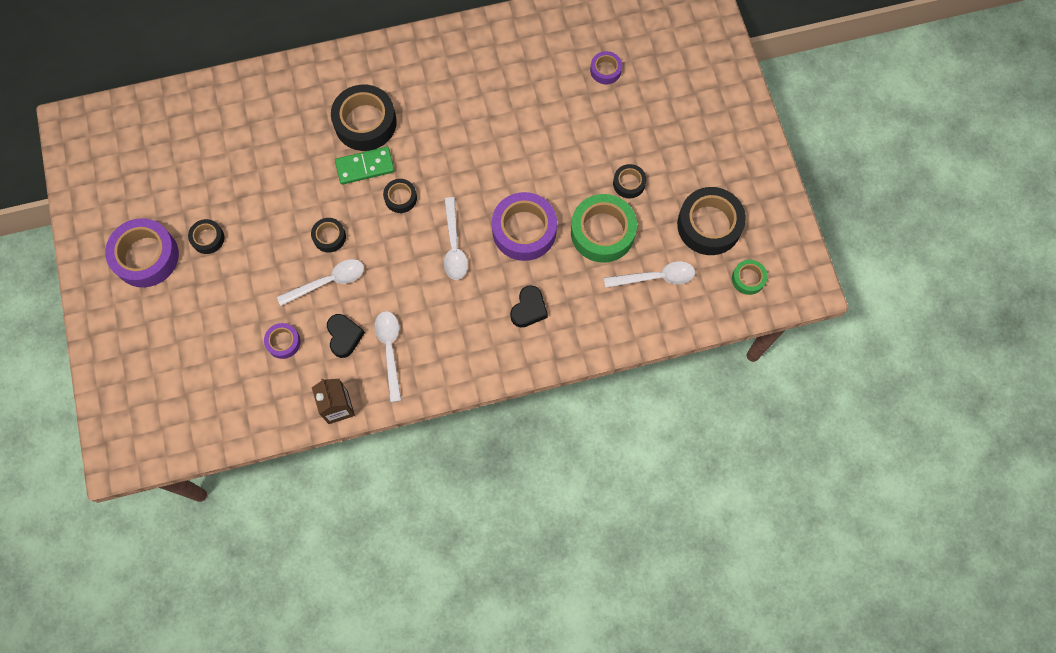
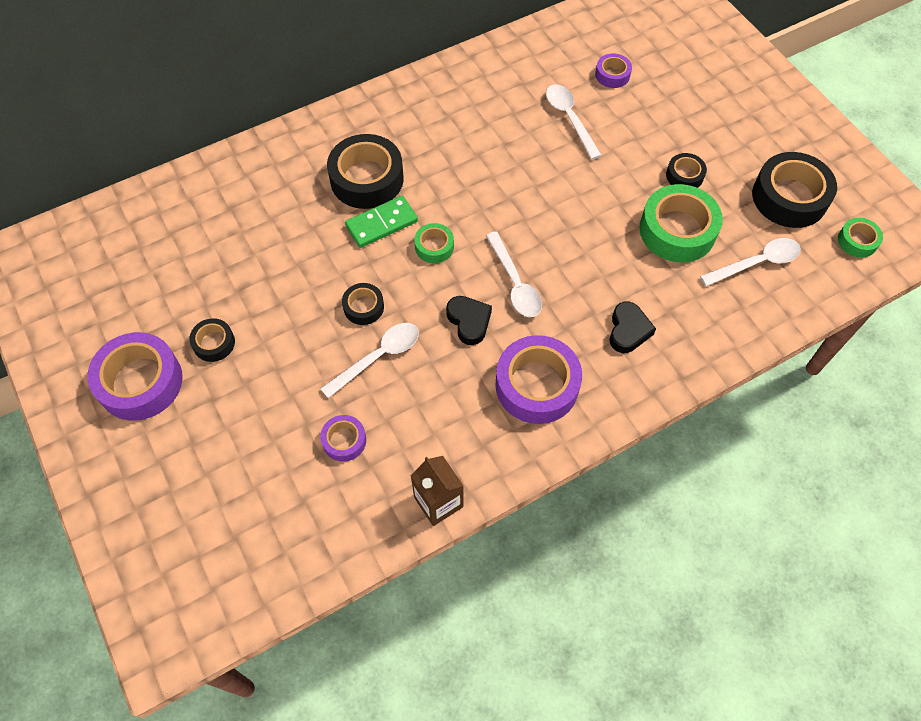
camera: 15 degrees left, 10 degrees down
(344, 336) = (418, 415): black heart -> black heart (469, 321)
(390, 350) = (480, 417): white spoon -> white spoon (569, 119)
(400, 198) = (434, 246): black tape -> green tape
(524, 230) = (589, 248): purple tape -> purple tape (537, 385)

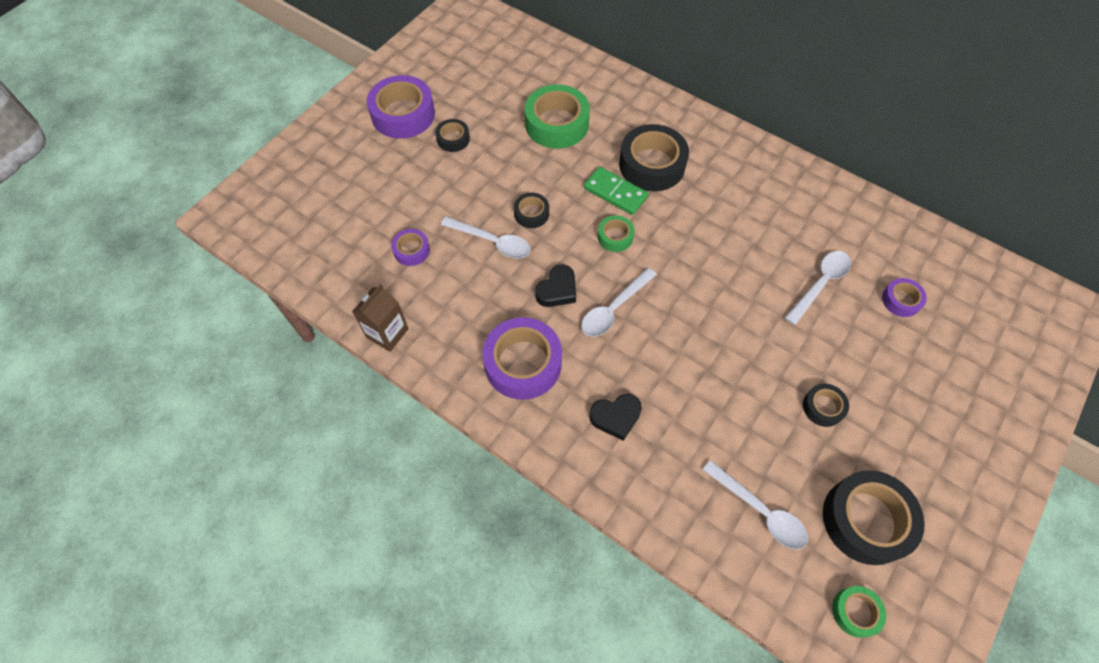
camera: 65 degrees right, 0 degrees up
(677, 230) = (752, 422): green tape -> green tape (557, 124)

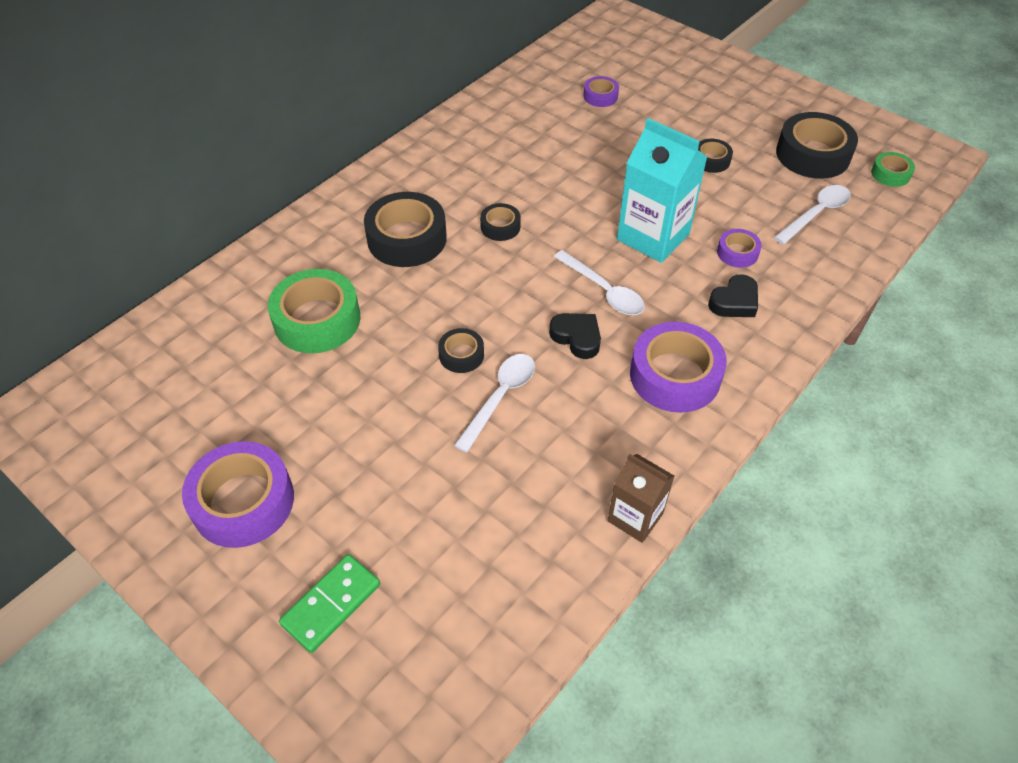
camera: 85 degrees left, 10 degrees down
(411, 250) = (504, 489): purple tape -> purple tape (737, 253)
(453, 139) = (312, 436): black tape -> black tape (500, 227)
(615, 193) = (442, 274): green domino -> green domino (331, 604)
(615, 237) = (506, 280): green tape -> none
(615, 417) = (734, 302): black heart -> black heart turned 60 degrees clockwise
(691, 349) = (653, 237): none -> turquoise carton
(820, 284) = (580, 140): white spoon -> none

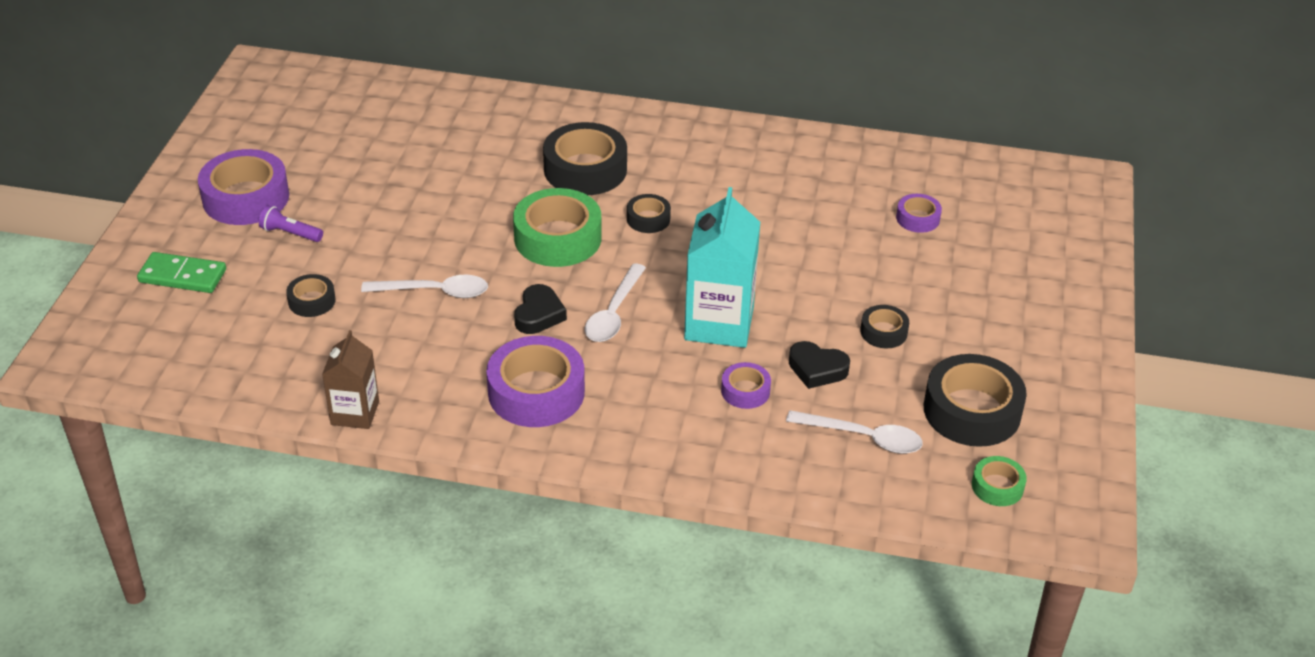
camera: 60 degrees right, 10 degrees down
(317, 320) = (449, 159): green tape -> green tape (557, 238)
(333, 481) = (290, 233): none -> purple flashlight
(461, 355) = (467, 252): black tape -> black tape (312, 301)
(734, 302) = (668, 407): black heart -> black heart (817, 369)

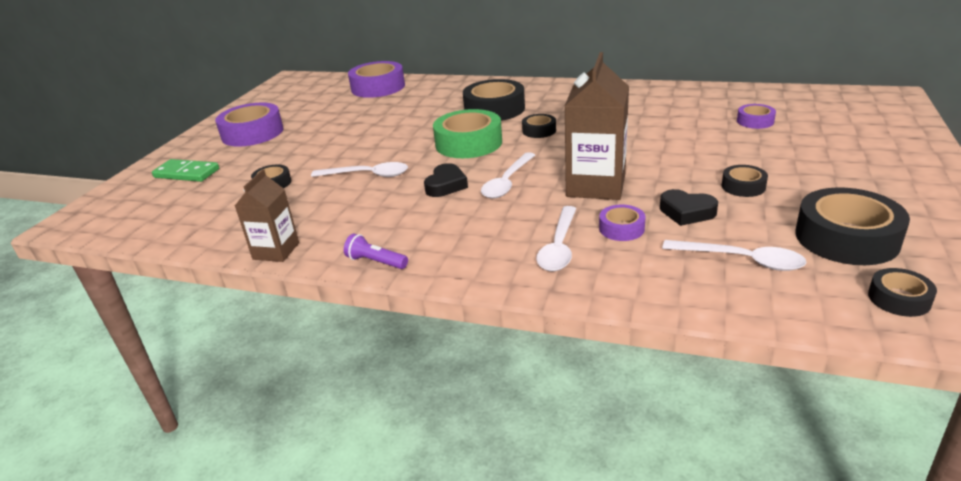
camera: 10 degrees right, 10 degrees down
(290, 233) = (274, 149): purple flashlight -> purple flashlight (376, 262)
(536, 392) = (434, 234): purple tape -> purple tape (378, 87)
(678, 415) = (559, 247): none -> white spoon
(719, 323) = (596, 186): turquoise carton -> brown carton
(997, 486) = (899, 299): green tape -> black tape

